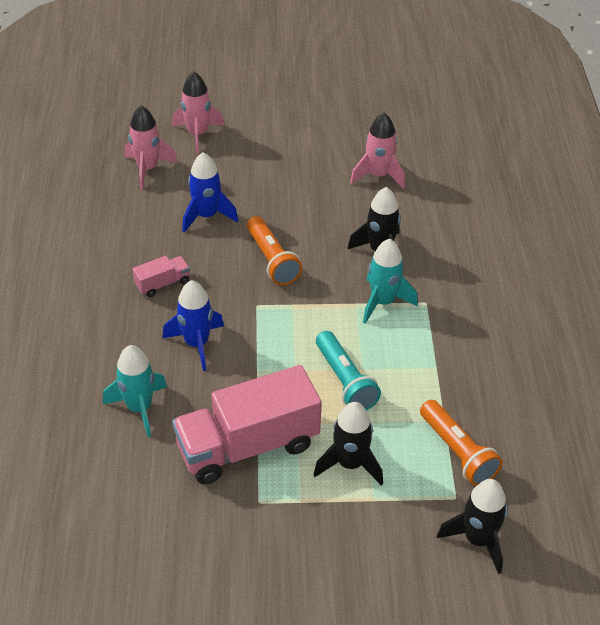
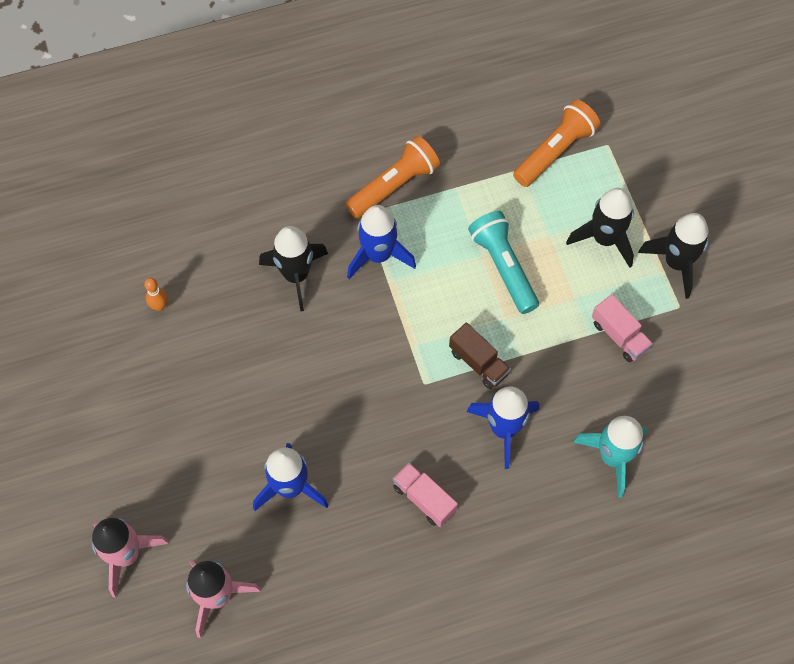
camera: 105 degrees left, 20 degrees up
(248, 446) = (619, 335): pink truck -> pink truck, size x0.44
(261, 342) = (478, 362): none -> brown truck
(272, 260) = (346, 387): orange flashlight -> orange flashlight (394, 185)
(345, 381) = (503, 267): turquoise flashlight -> turquoise flashlight turned 75 degrees counterclockwise
(378, 176) = (159, 306): pink rocket -> orange bowling pin
(383, 302) = (378, 255): turquoise rocket -> blue rocket
(478, 540) = (645, 120): black rocket -> black rocket (676, 263)

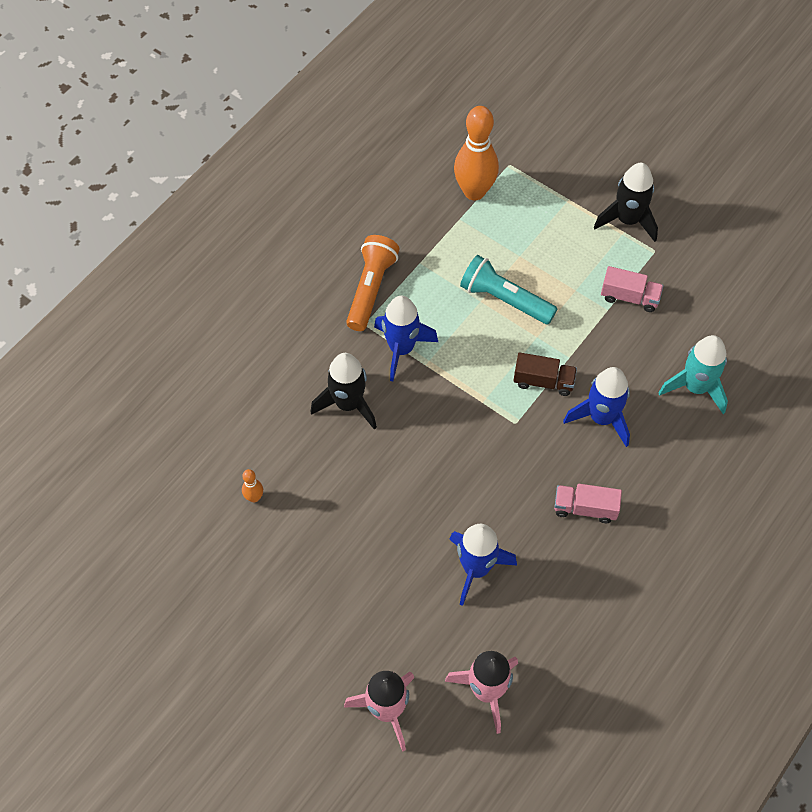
camera: 35 degrees left, 5 degrees down
(555, 151) = (474, 191): orange flashlight -> orange bowling pin
(605, 239) = (562, 234): black rocket -> none

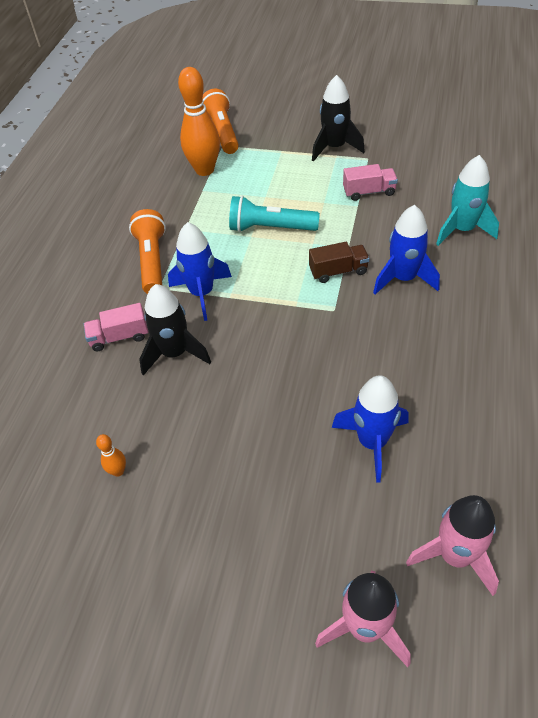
camera: 20 degrees left, 10 degrees down
(518, 144) = (222, 132): none -> orange flashlight
(585, 508) = (436, 350): pink truck -> pink truck (119, 337)

